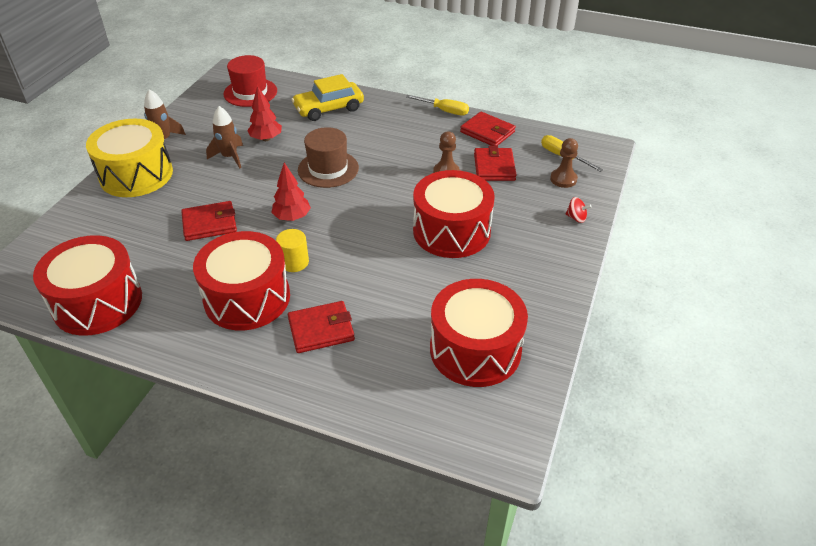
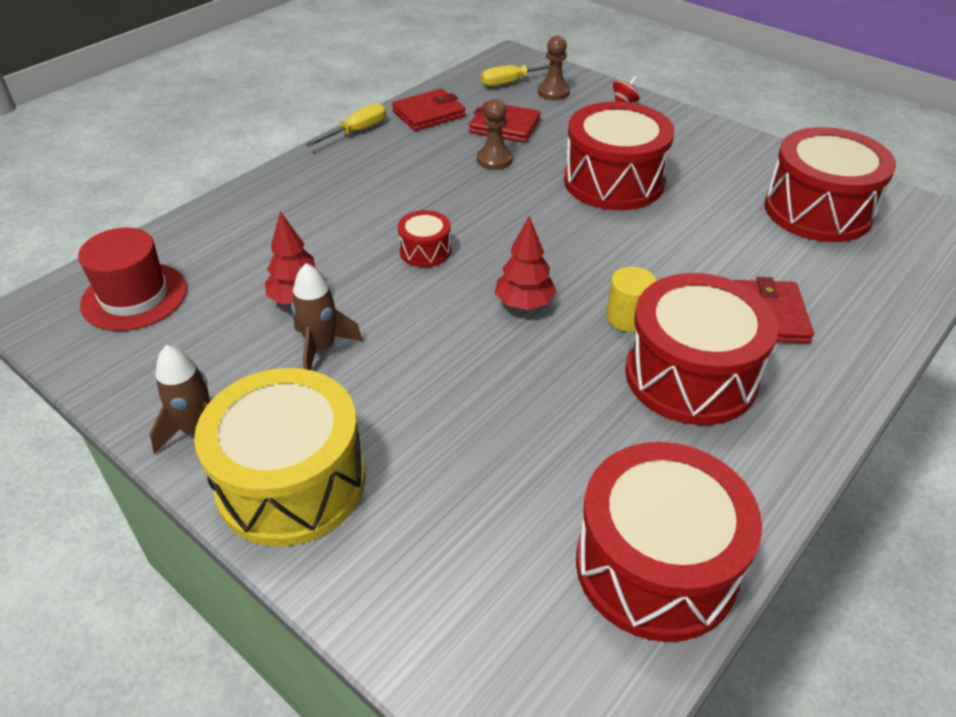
camera: 70 degrees left, 0 degrees up
(209, 223) = (497, 395): red wallet -> none
(328, 169) = (425, 251): brown hat -> red drum
(329, 108) = (264, 222): yellow car -> none

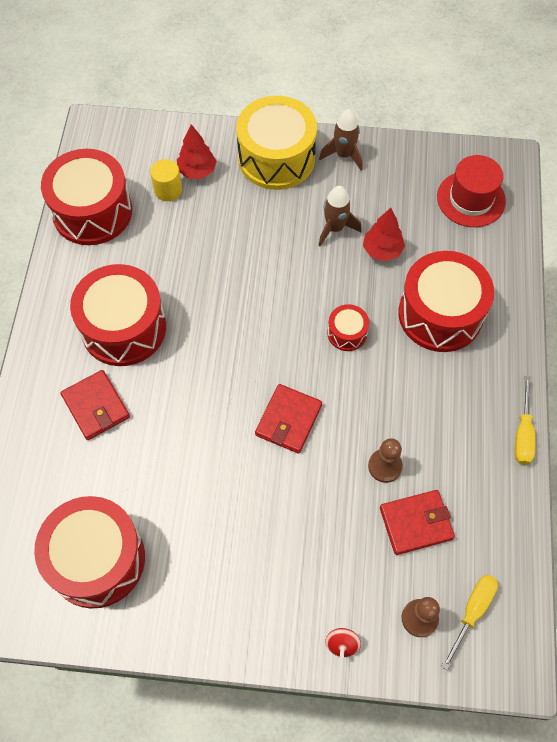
camera: 145 degrees right, 20 degrees up
(429, 114) = (493, 500): red wallet -> red wallet (288, 420)
(524, 304) = (251, 325): red tree -> red tree (197, 171)
(613, 181) = (274, 497): red drum -> red drum (440, 314)
(627, 318) = (182, 351): yellow cylinder -> yellow cylinder (168, 190)

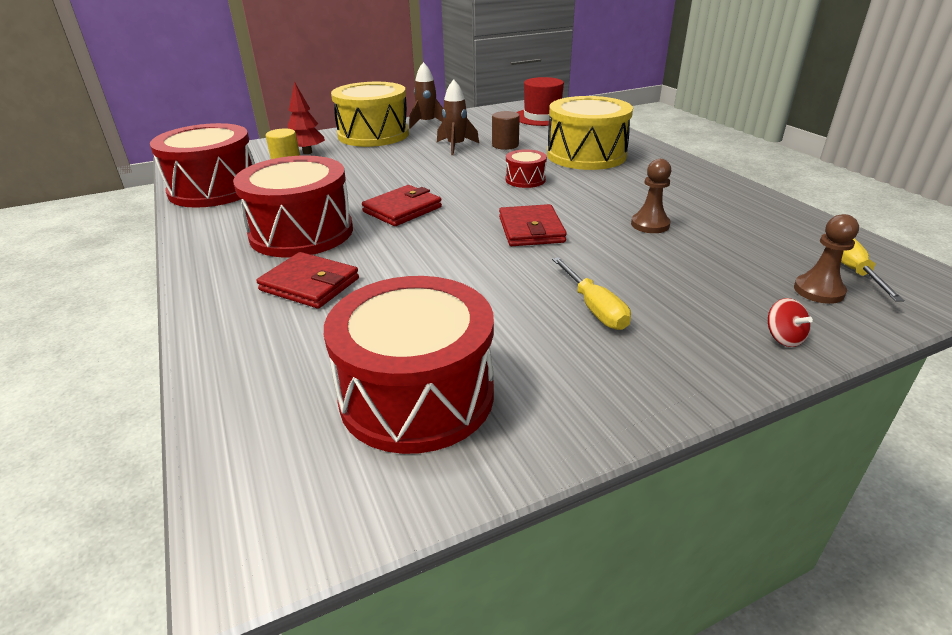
camera: 30 degrees left, 30 degrees down
(382, 250) = (505, 145): red tree -> brown cylinder
(416, 523) = (722, 242): red wallet -> red wallet (402, 209)
(440, 314) = (586, 155): red drum -> yellow drum
(523, 433) = (726, 180): yellow screwdriver -> yellow screwdriver (594, 308)

